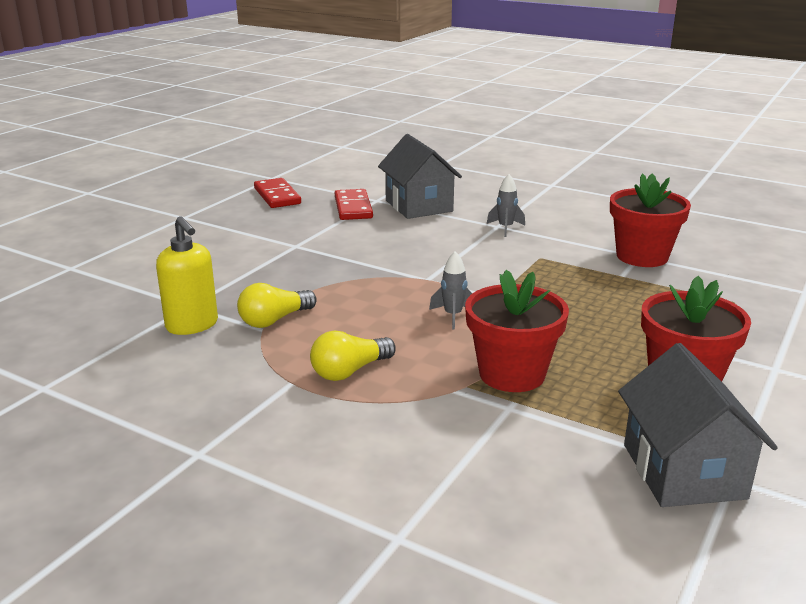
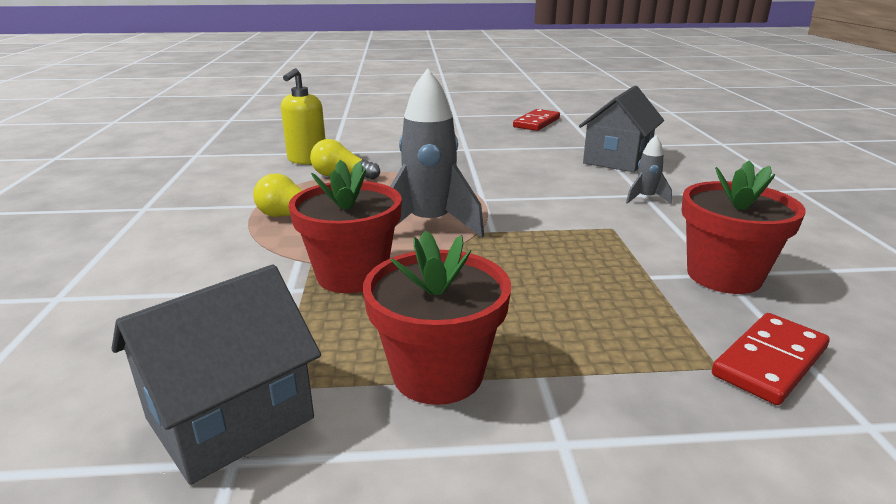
camera: 55 degrees right, 0 degrees up
(353, 207) = (565, 144): red domino -> red domino (770, 362)
(453, 316) = (430, 225): grey rocket -> grey rocket, size x2.11

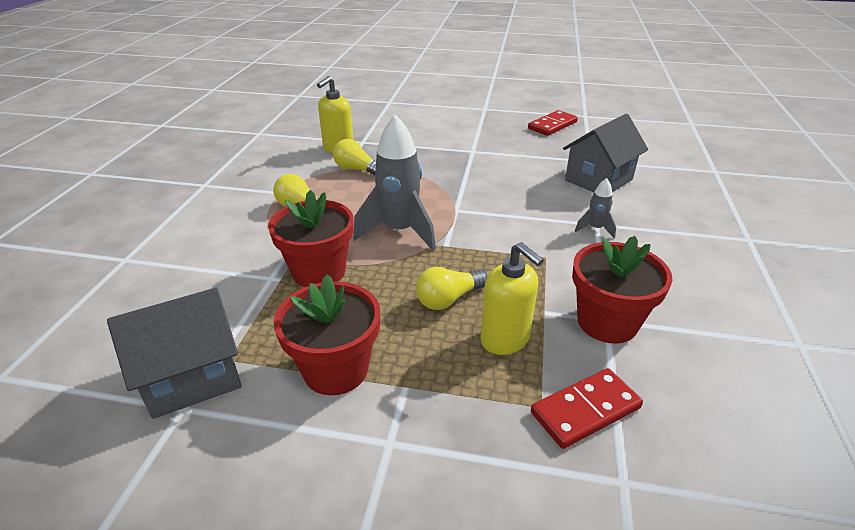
camera: 15 degrees right, 10 degrees up
(532, 279) = (448, 299): none -> yellow light bulb
(626, 308) = (505, 339): none -> yellow soap dispenser

